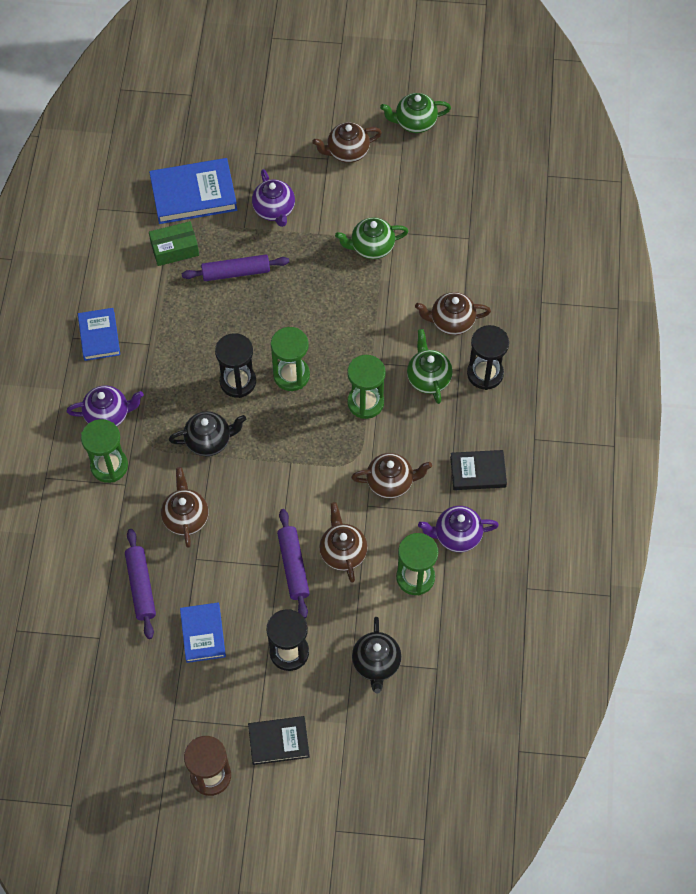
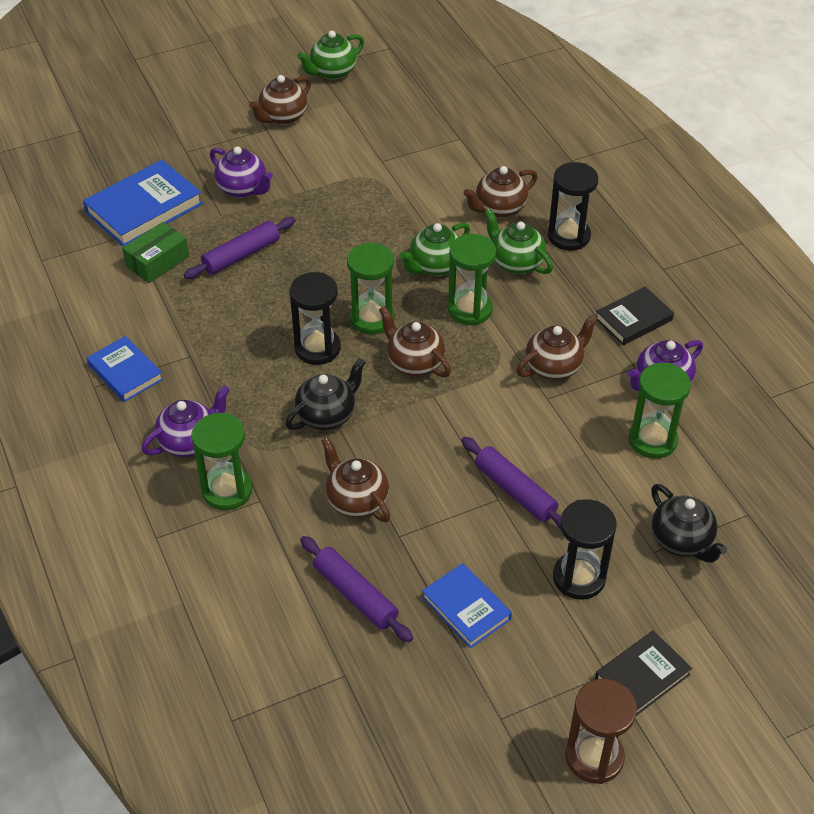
camera: 30 degrees left, 15 degrees down
(343, 552) = (557, 452): brown teapot -> brown teapot (414, 363)
(371, 247) = (369, 181): green teapot -> green teapot (435, 266)

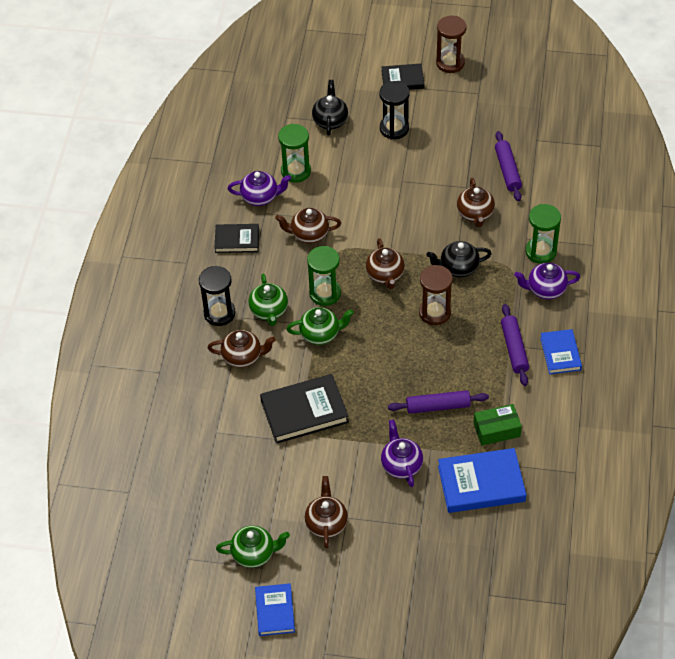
camera: 145 degrees left, 5 degrees up
(282, 117) = (326, 523): brown teapot -> brown teapot turned 75 degrees counterclockwise
(317, 348) = (435, 313): black hourglass -> brown hourglass
(372, 318) = (388, 316): green hourglass -> none
(385, 190) = (304, 412): none -> black book
(466, 608) = (458, 141): blue book -> blue book (275, 611)
(515, 491) = (389, 180): purple rolling pin -> purple rolling pin (514, 349)

